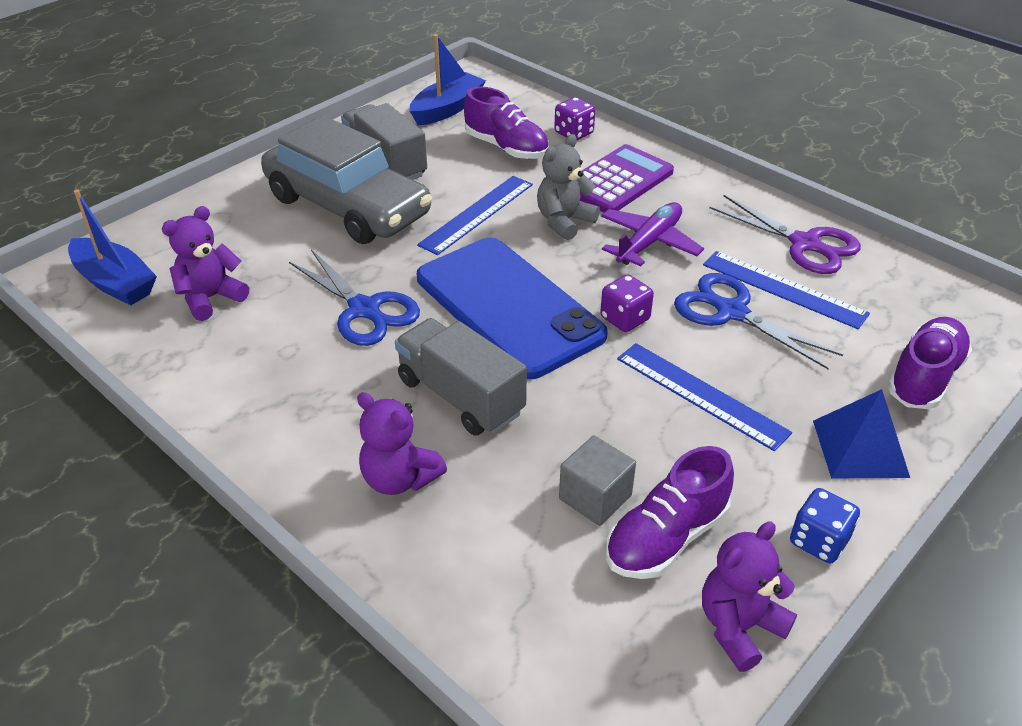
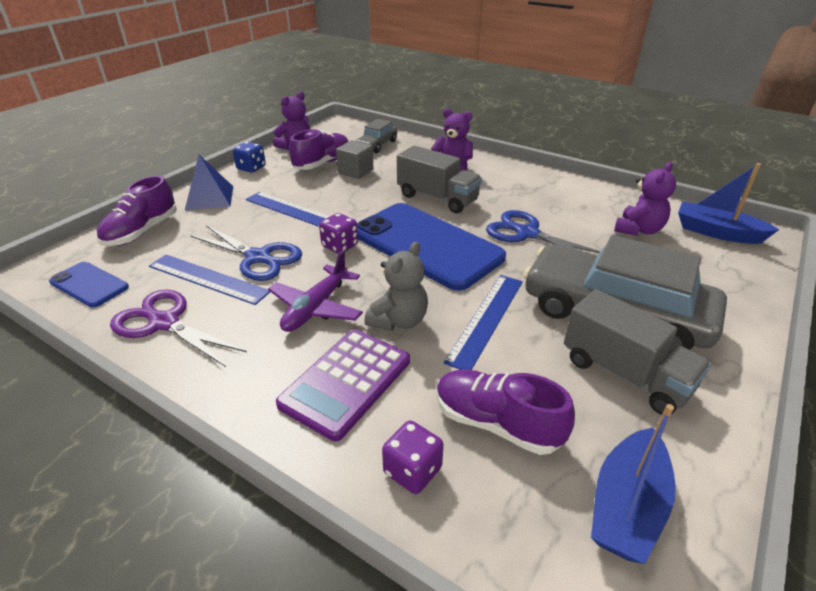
camera: 170 degrees right, 5 degrees down
(538, 607) = (376, 145): none -> grey car
(925, 297) = (89, 285): none -> blue phone

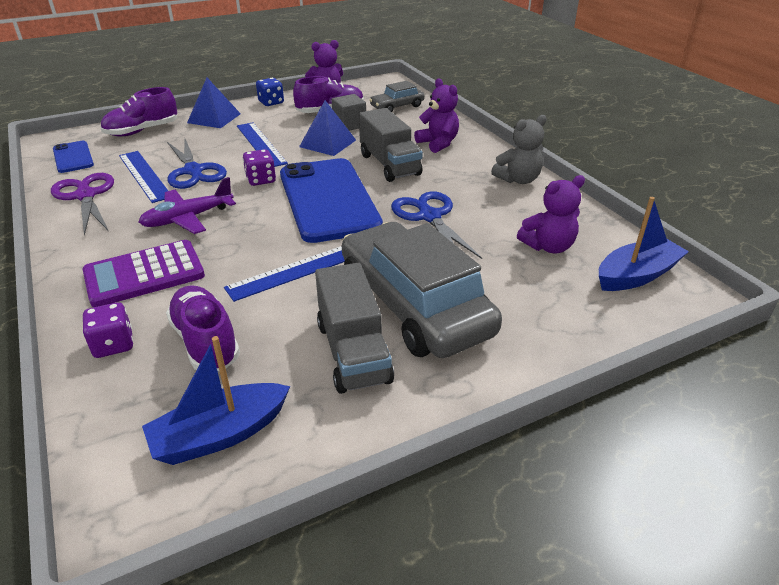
camera: 30 degrees right, 0 degrees up
(358, 193) = (328, 143): none -> blue pyramid
(399, 321) = (232, 247): grey teddy bear -> grey teddy bear (518, 179)
(717, 232) = (636, 275): blue boat -> blue boat turned 90 degrees clockwise

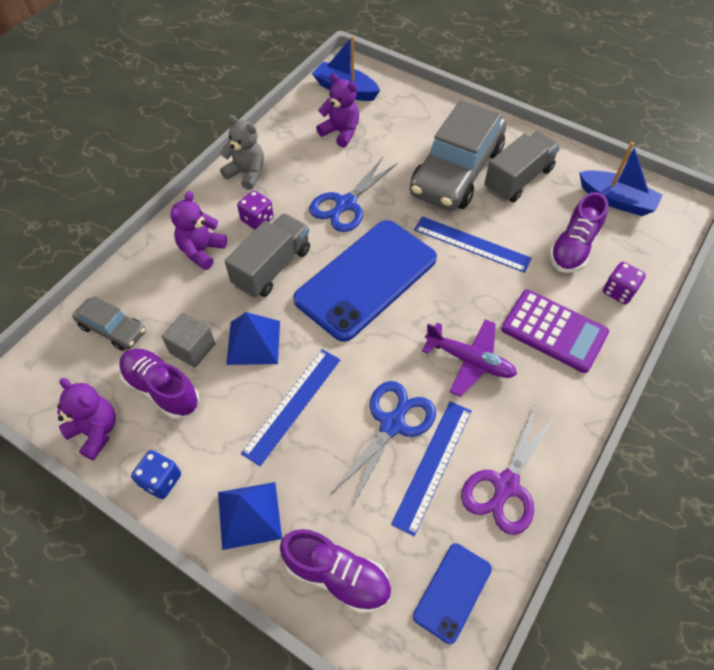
camera: 120 degrees left, 20 degrees up
(261, 180) = (368, 351): purple dice -> purple dice (257, 219)

